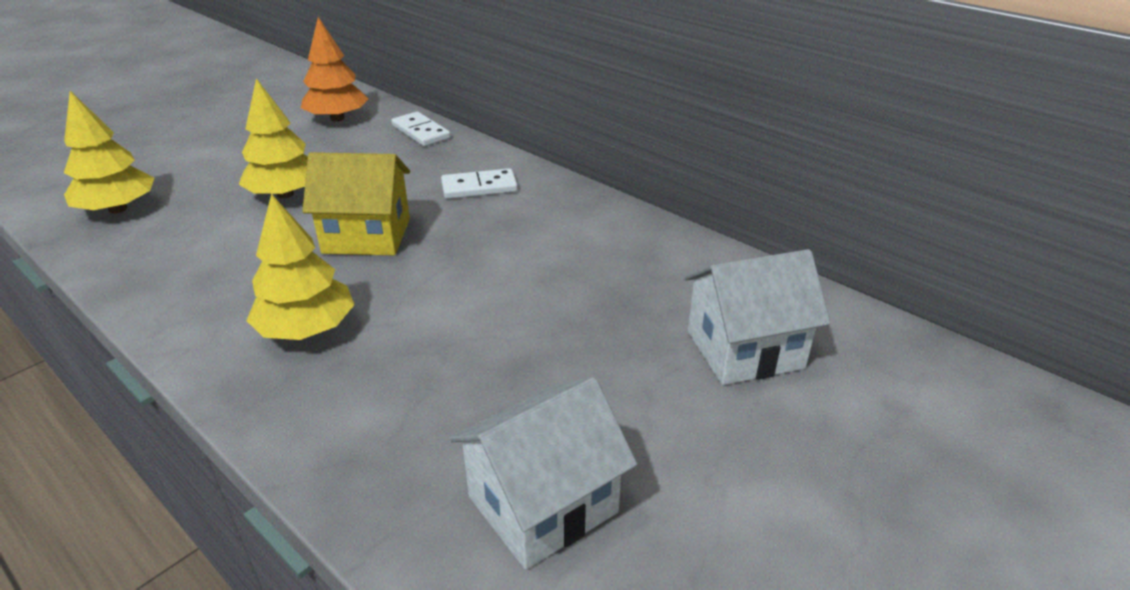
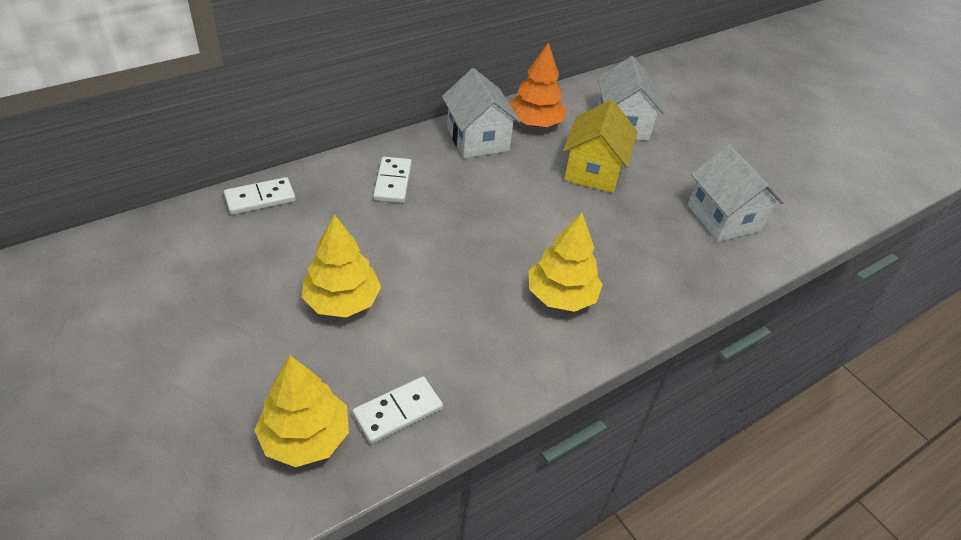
camera: 80 degrees left, 10 degrees up
(135, 247) = (398, 412): none -> white domino
(337, 118) = (180, 253): orange tree -> orange tree (535, 123)
(366, 236) = (443, 254): yellow house -> yellow house (593, 171)
(598, 225) = (477, 139): none -> white house

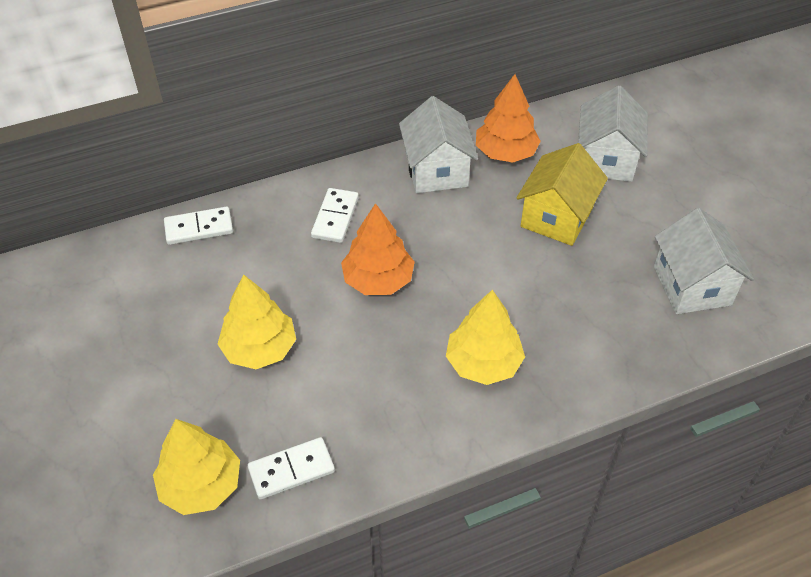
camera: 15 degrees right, 5 degrees up
(445, 232) = (378, 280): none -> orange tree

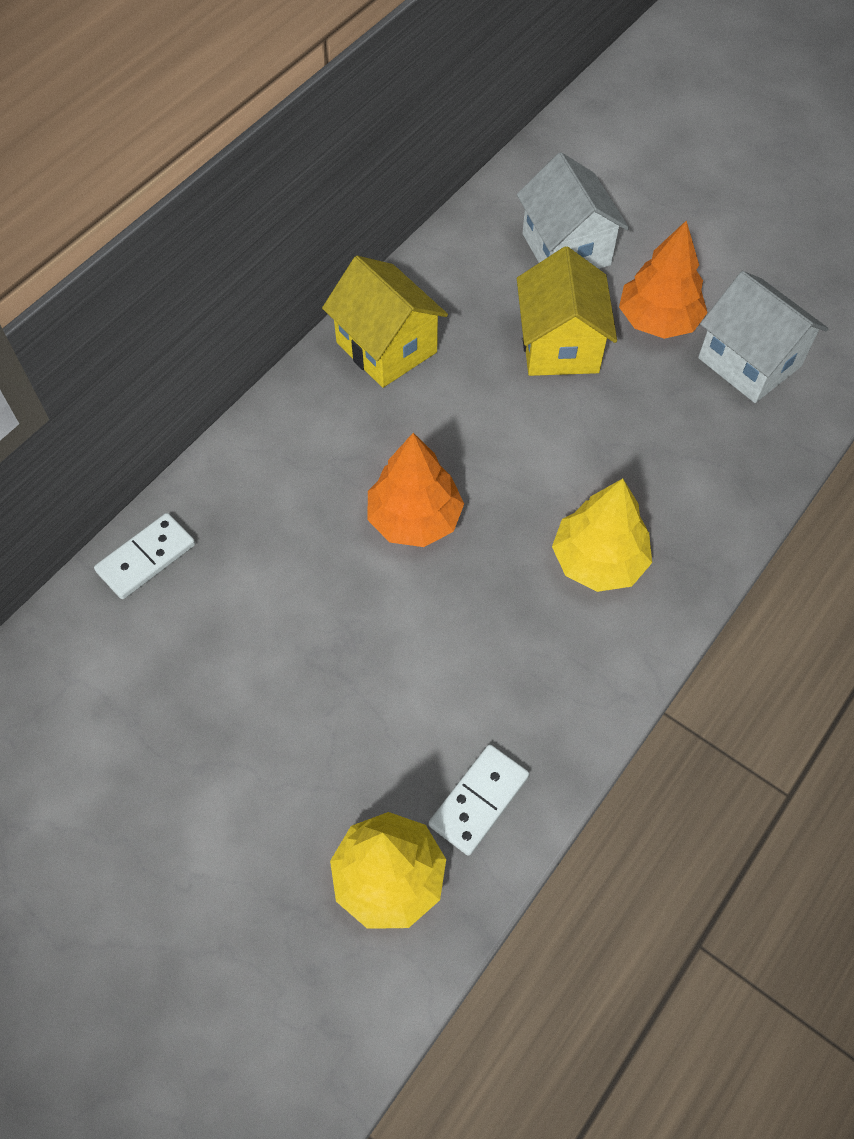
camera: 30 degrees left, 10 degrees up
(259, 348) = (336, 674): yellow tree -> none
(335, 217) = (308, 463): white domino -> none
(436, 170) = (386, 347): white house -> yellow house
(505, 152) = (450, 289): orange tree -> orange tree (658, 320)

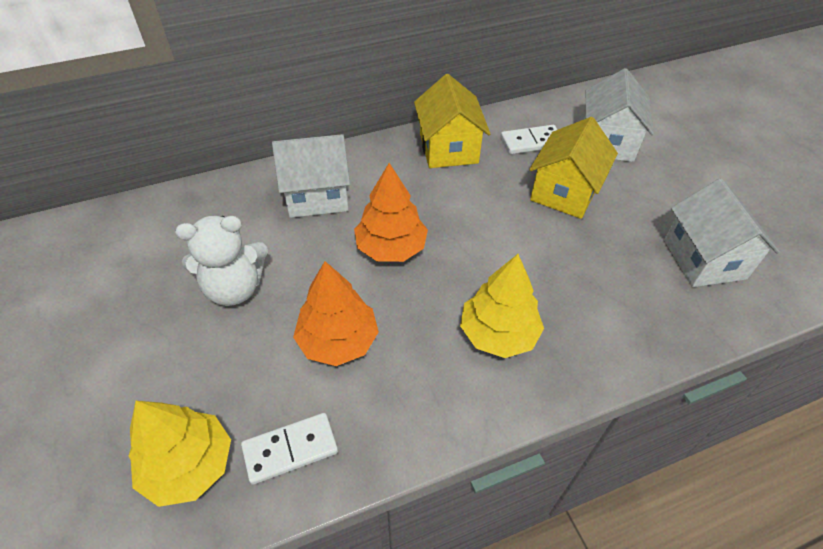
camera: 30 degrees right, 10 degrees down
(146, 558) = (218, 195): white domino -> white domino (531, 142)
(272, 665) = (234, 288): none -> white teddy bear
(273, 494) = (317, 195): none -> white house
(658, 320) = (647, 206): orange tree -> orange tree (338, 340)

